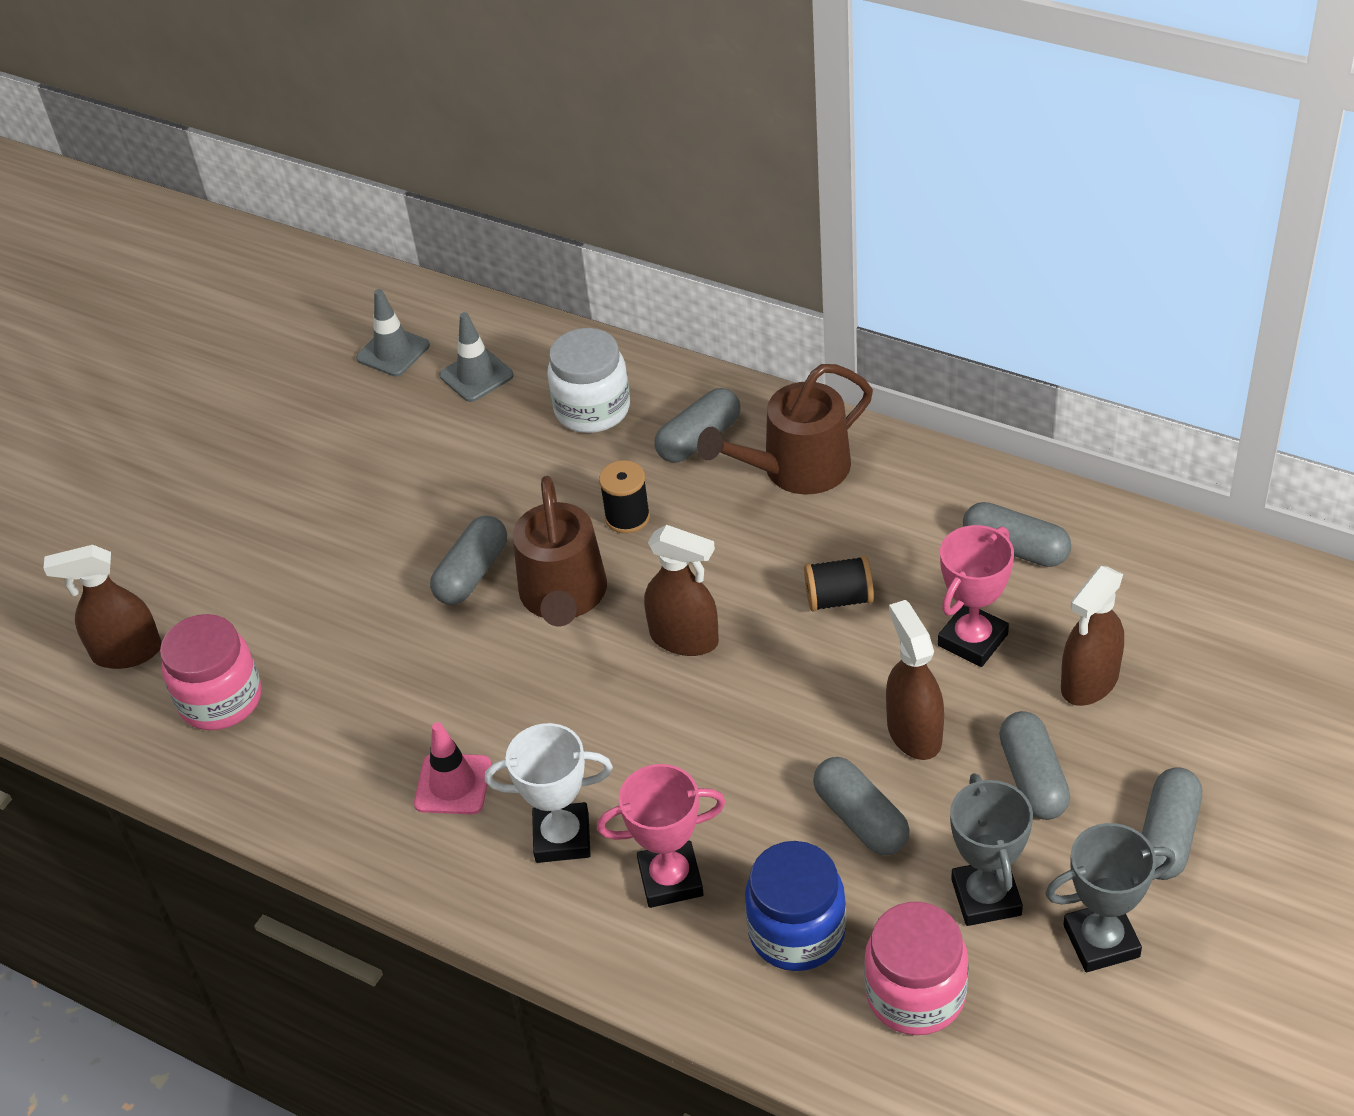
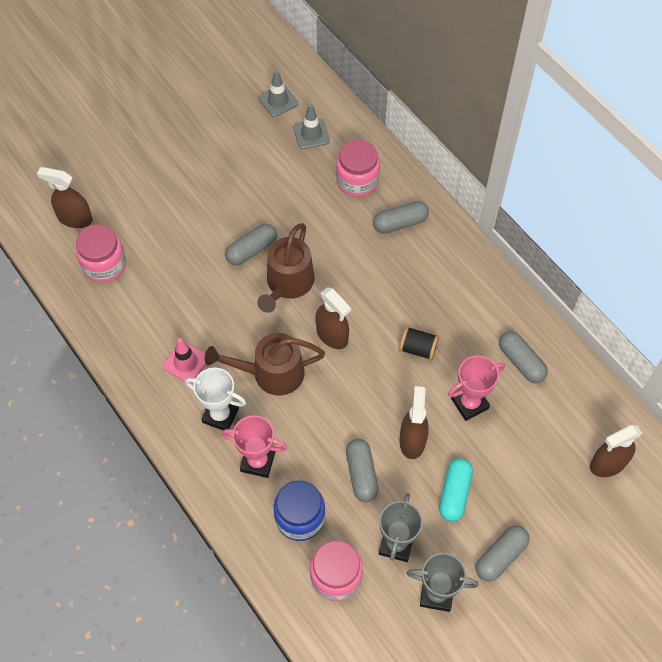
camera: 20 degrees right, 15 degrees up
(592, 409) = (357, 181): white jar -> pink jar
(627, 517) = (341, 253): black spool -> none
(796, 469) = (438, 264): brown watering can -> brown watering can (271, 373)
(1033, 778) = (454, 493): grey capsule -> turquoise capsule
(1089, 682) = (513, 455): brown spray bottle -> brown spray bottle (607, 464)

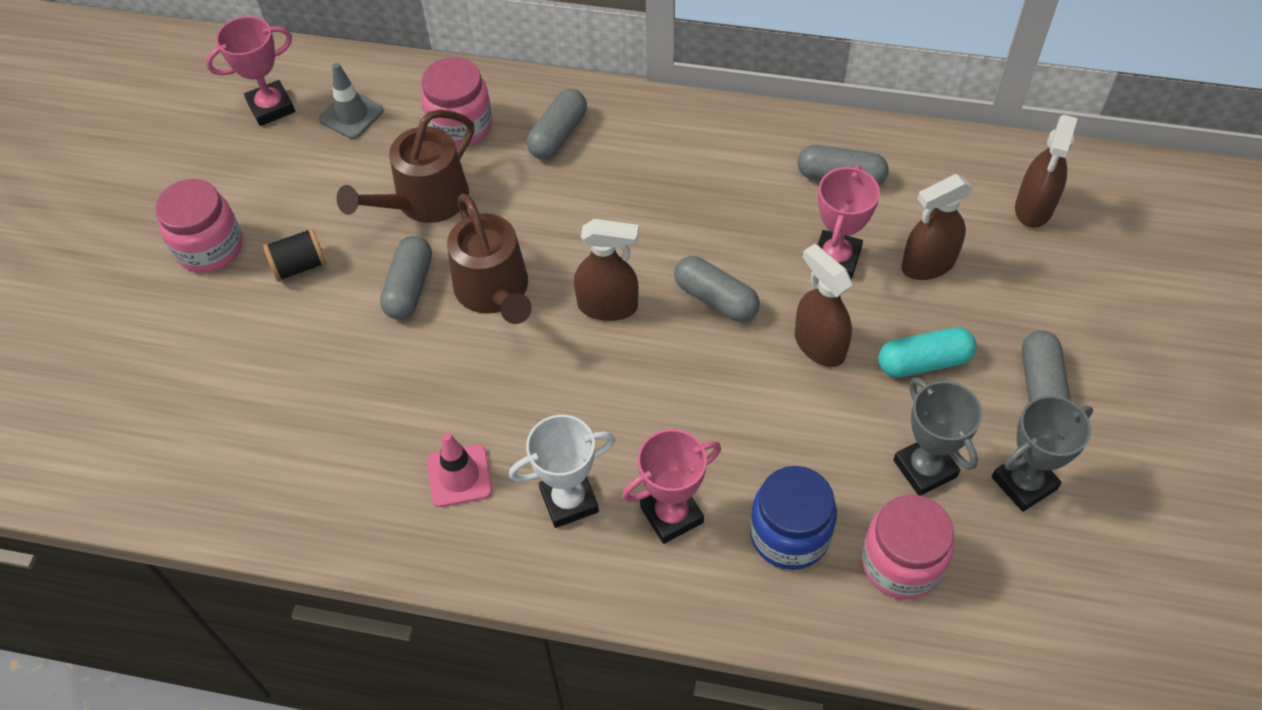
camera: 40 degrees left, 5 degrees down
(75, 218) = (124, 423): brown spray bottle -> brown spray bottle (928, 264)
(104, 265) = (226, 447): pink jar -> pink jar (210, 248)
(271, 373) = (580, 403): brown watering can -> brown watering can (424, 201)
(278, 101) = (271, 107): grey traffic cone -> pink trophy
(361, 474) = (804, 426): grey capsule -> grey capsule (716, 299)
(418, 349) = (720, 246): black spool -> black spool (300, 266)
(454, 493) = (923, 362): turquoise capsule -> turquoise capsule turned 75 degrees counterclockwise

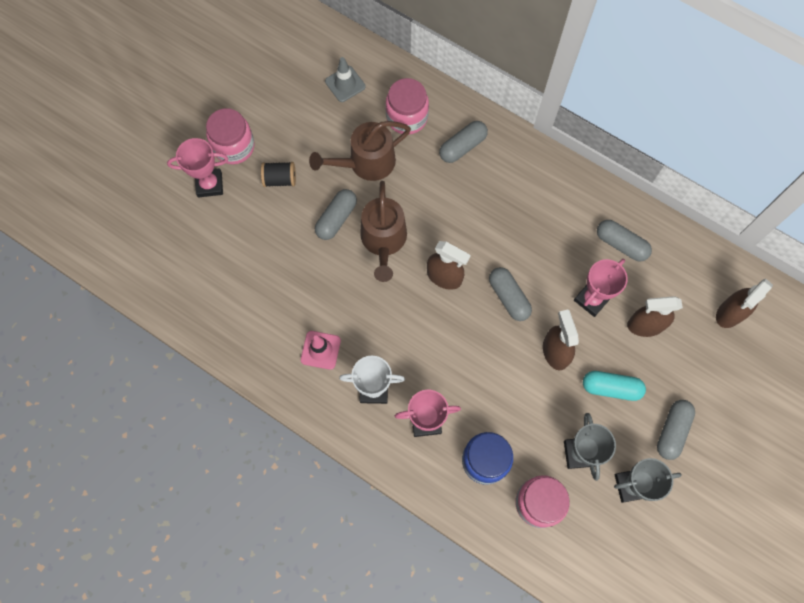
camera: 20 degrees right, 15 degrees up
(271, 107) = (300, 60): pink trophy -> pink trophy (209, 184)

